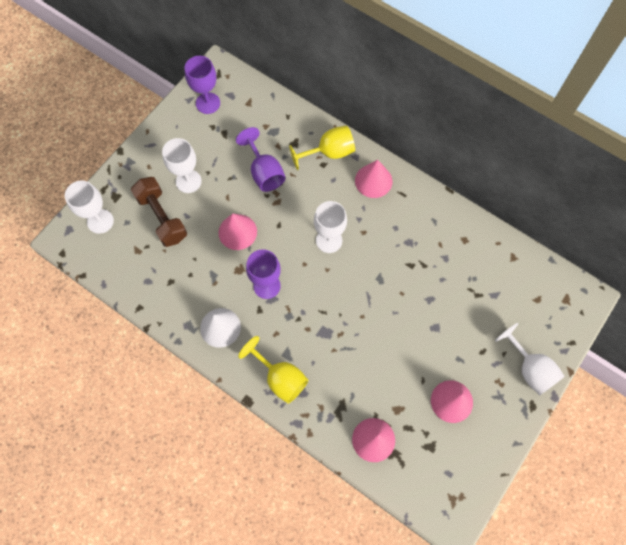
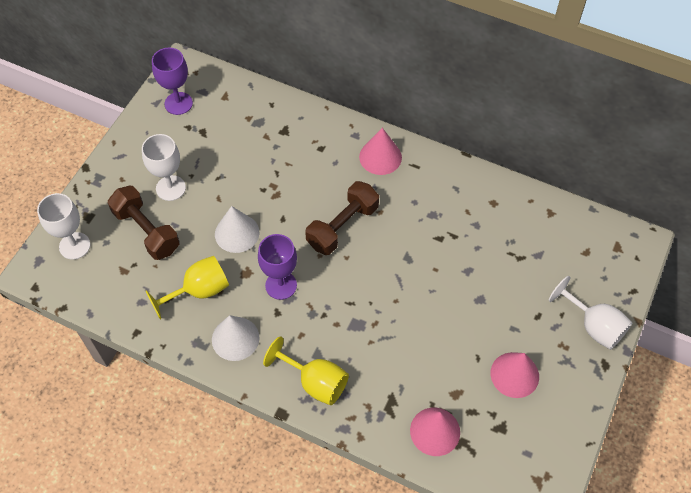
camera: 10 degrees left, 10 degrees down
(237, 232) = (237, 233): pink cone -> white cone
(264, 172) = (256, 166): purple goblet -> none
(329, 152) = (325, 135): yellow goblet -> yellow goblet (199, 291)
(329, 240) = (342, 226): white goblet -> brown dumbbell

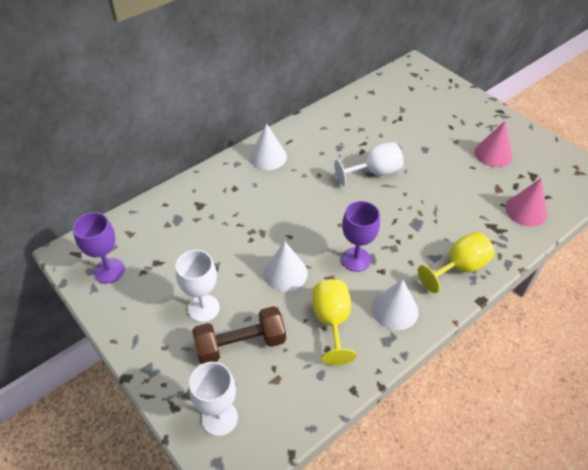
camera: 65 degrees left, 10 degrees down
(342, 226) = (320, 201): brown dumbbell -> none
(380, 157) = (268, 157): pink cone -> white cone
(593, 326) = (469, 105): white goblet -> white goblet (374, 172)

